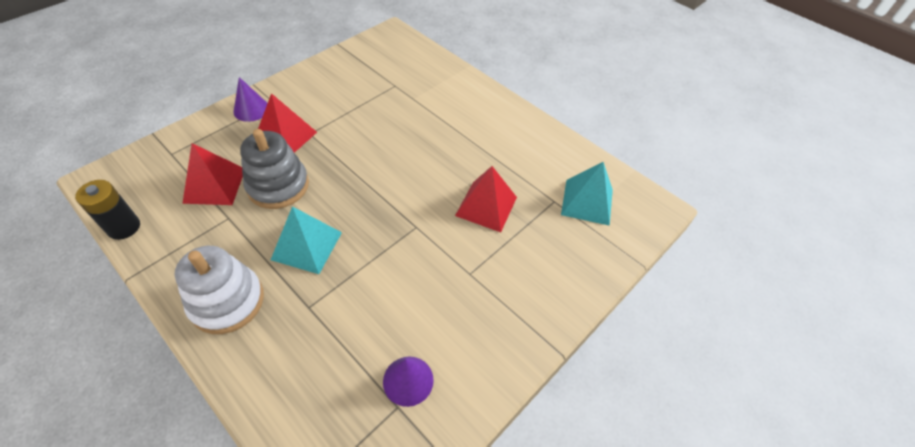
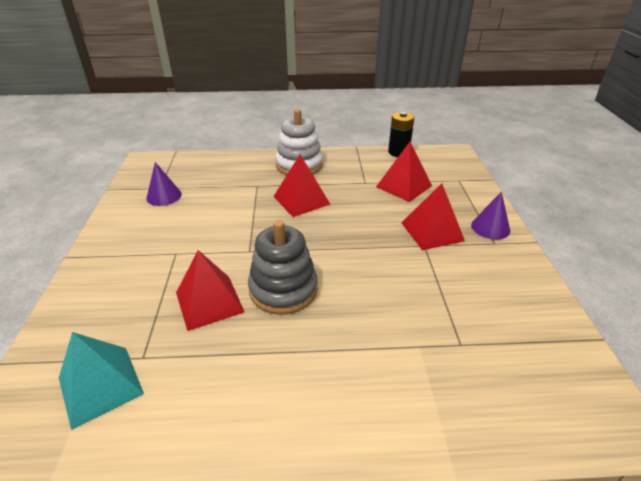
camera: 135 degrees right, 15 degrees down
(278, 186) = (373, 208): grey stacking toy -> grey stacking toy (283, 289)
(306, 245) = (301, 200): turquoise pyramid -> red pyramid

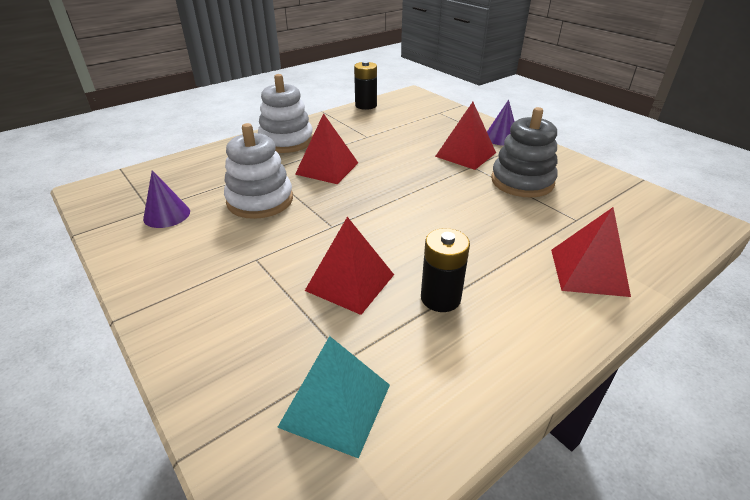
camera: 35 degrees left, 0 degrees up
(227, 209) = (260, 200): none -> white stacking toy
(253, 350) = (440, 298): none -> black battery
(283, 289) = (405, 242): grey stacking toy -> grey stacking toy (522, 181)
(403, 186) = (403, 129): red pyramid -> red pyramid (588, 272)

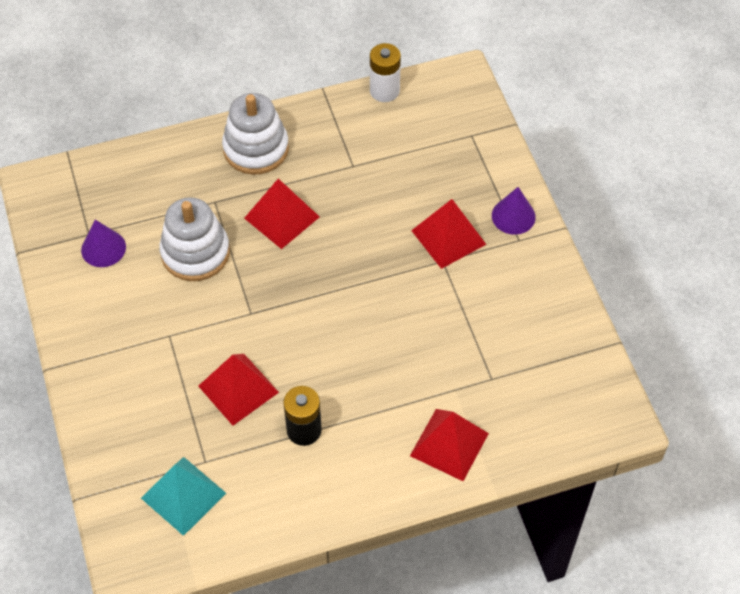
camera: 20 degrees right, 20 degrees up
(366, 105) = (384, 91): black battery -> white battery
(522, 181) = (479, 304): grey stacking toy -> none

